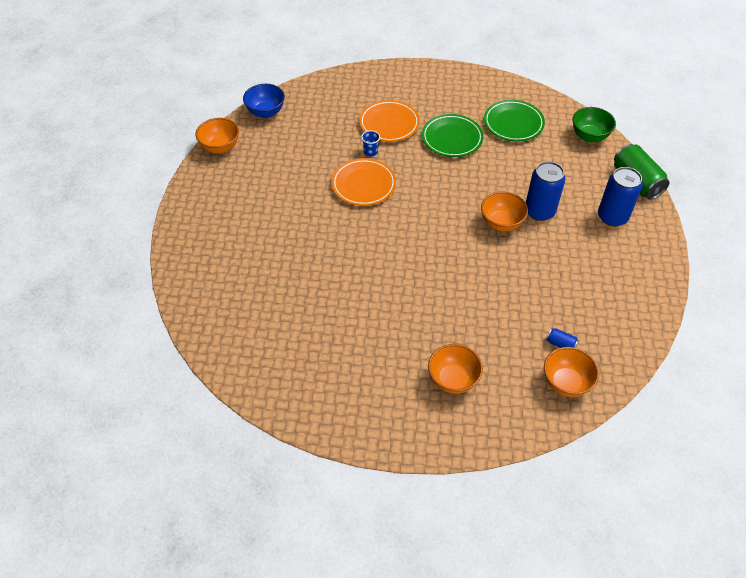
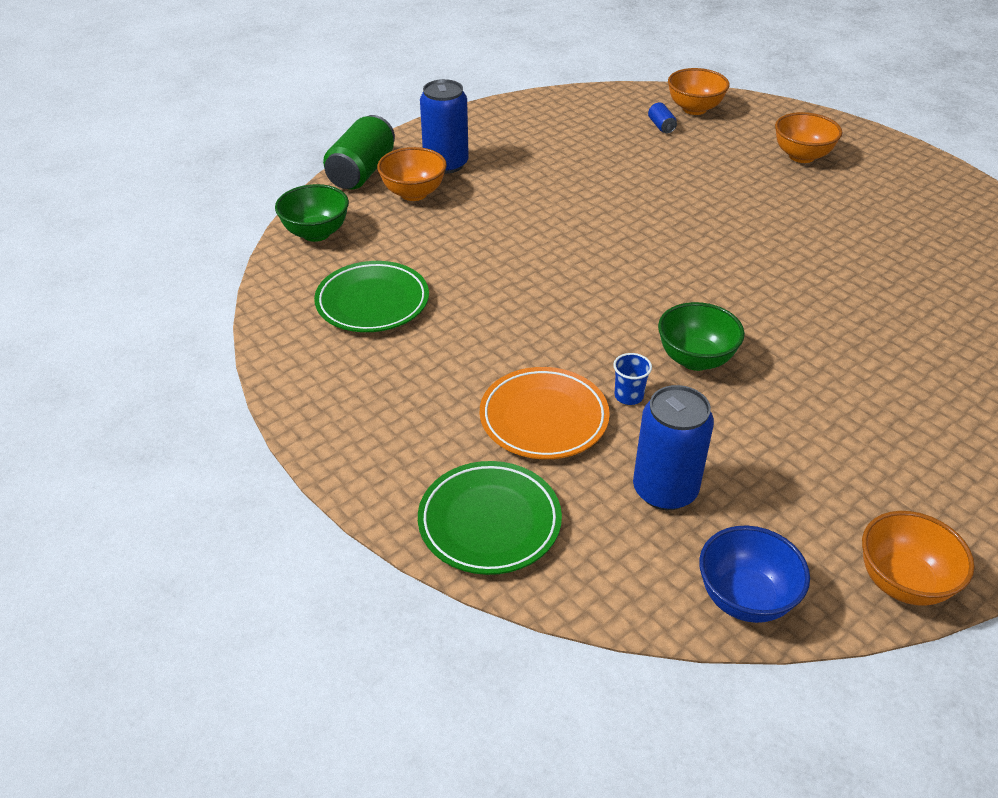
camera: 135 degrees left, 10 degrees down
(363, 185) = (695, 359): orange plate -> green bowl
(452, 138) = (484, 337): green plate -> green plate (489, 522)
(501, 223) = (573, 222): orange bowl -> orange bowl (413, 193)
(539, 211) = (512, 208): blue can -> blue can (665, 490)

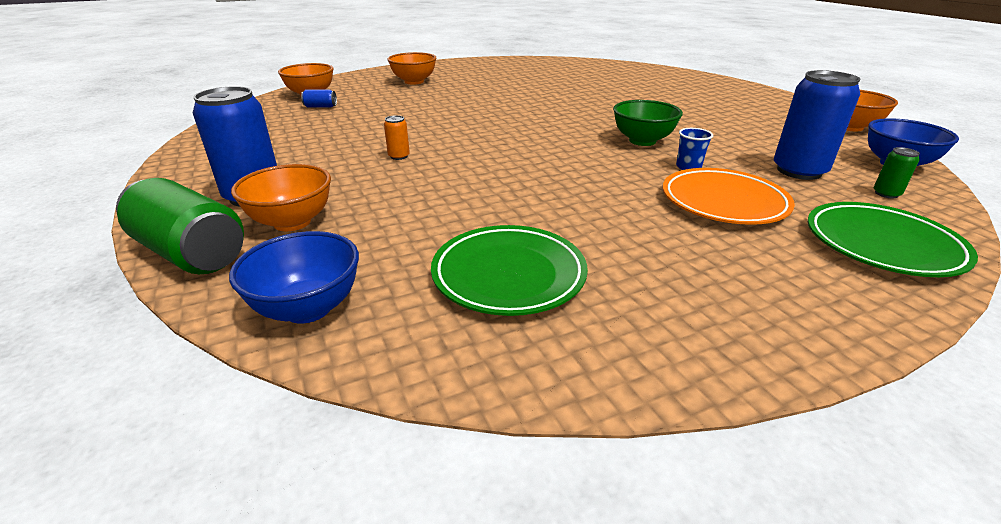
camera: 75 degrees left, 10 degrees down
(316, 233) = (308, 308): green bowl -> blue bowl
(556, 206) = (399, 156): none -> orange can
(628, 559) = (886, 194): none -> green can

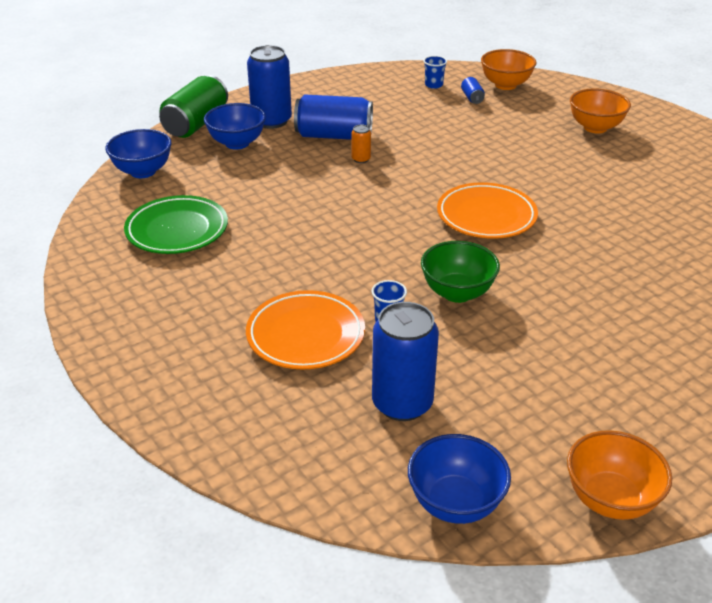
camera: 80 degrees right, 5 degrees up
(274, 116) = (433, 85): none -> blue cup
(292, 222) = (237, 143): orange bowl -> blue bowl
(333, 165) = (334, 136): none -> blue can
(529, 122) = (486, 216): none -> orange plate
(882, 245) = (233, 421): green plate -> none
(886, 194) = (353, 461): green can -> none

